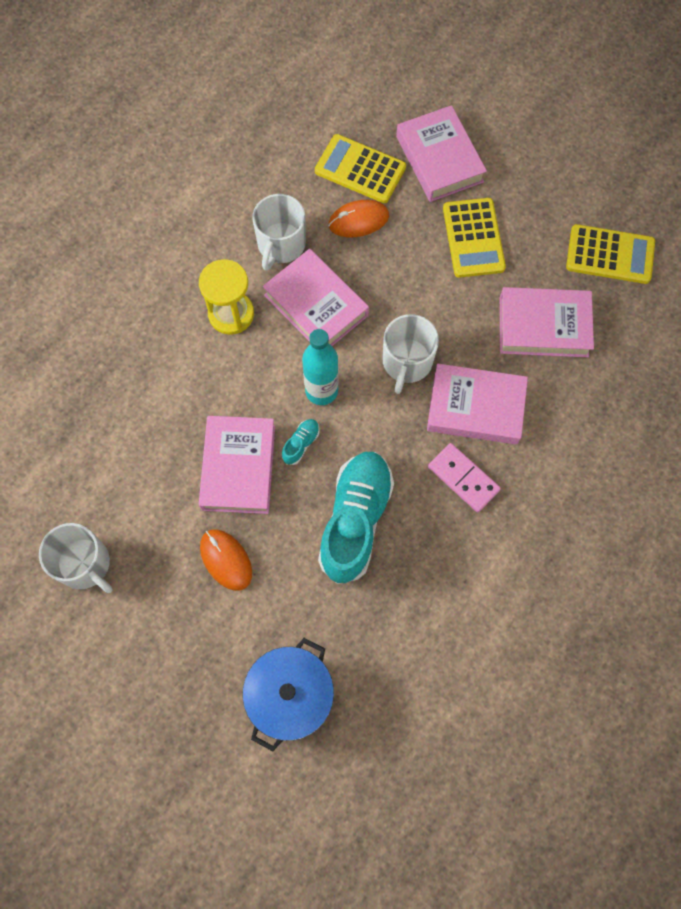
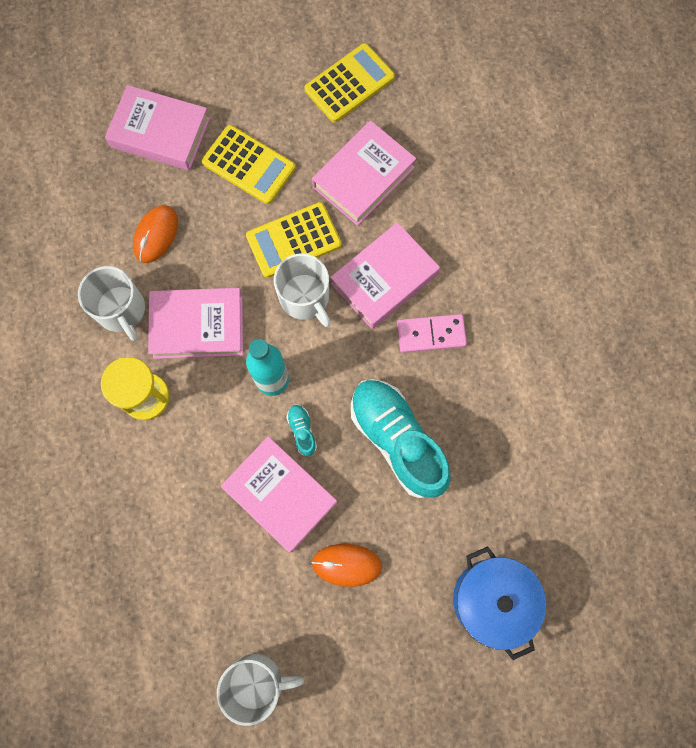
camera: 50 degrees left, 5 degrees up
(360, 169) = (113, 197): yellow calculator -> yellow calculator (293, 240)

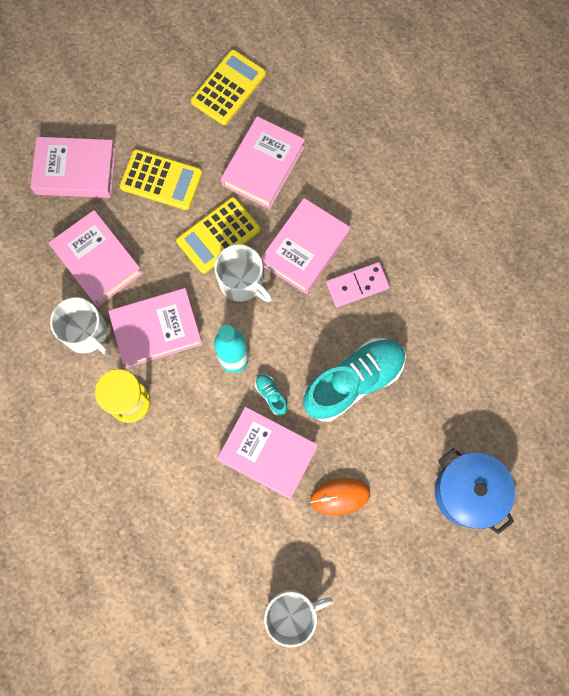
camera: 15 degrees left, 0 degrees up
(156, 235) = (98, 261): orange mouse -> pink book
(397, 440) = (353, 382): turquoise shoe -> turquoise shoe turned 105 degrees clockwise

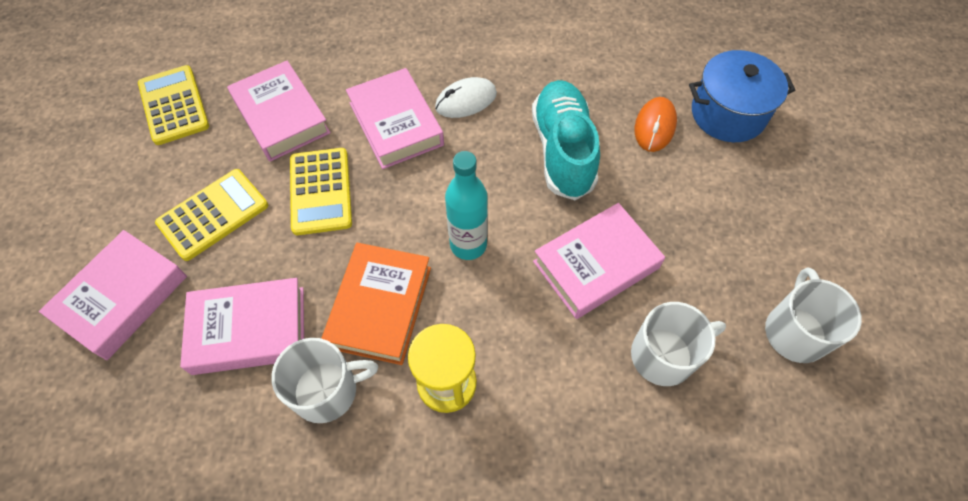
camera: 60 degrees left, 15 degrees down
(157, 330) = (380, 307): pink book -> orange book
(242, 282) = (388, 195): white mug -> white mug (664, 355)
(271, 395) = (532, 229): turquoise shoe -> none
(340, 496) = (680, 220): orange mouse -> orange mouse (654, 126)
(357, 285) = (466, 100): pink domino -> white mouse

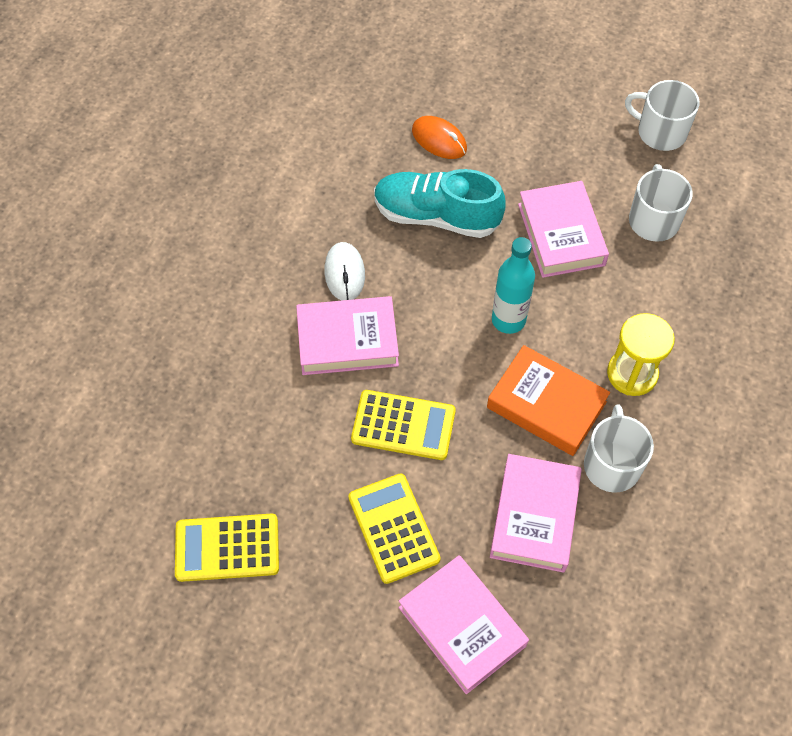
camera: 70 degrees left, 0 degrees up
(281, 116) = (292, 442): pink book -> none
(728, 114) = (447, 84): blue pot -> none

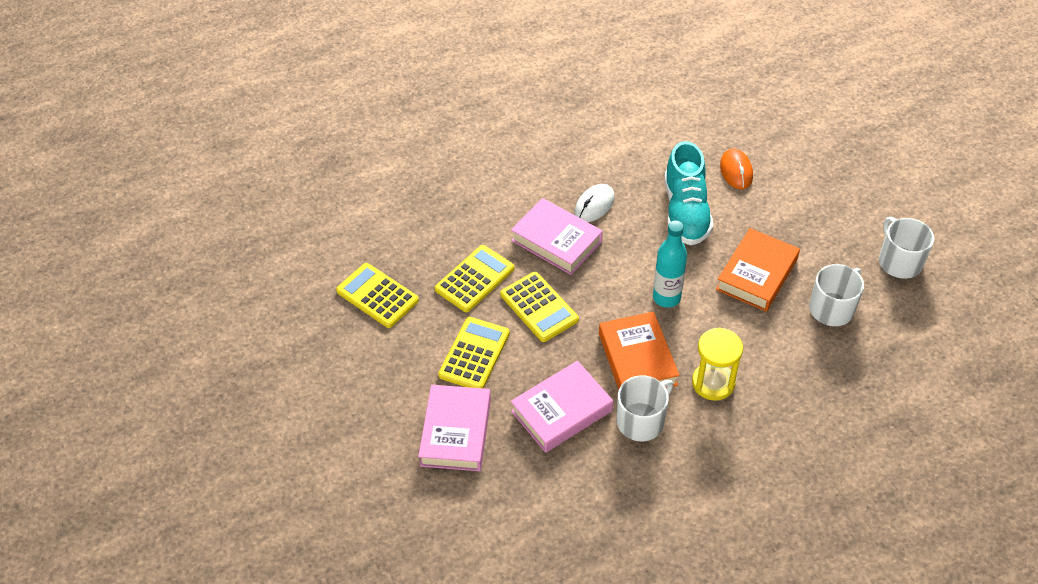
camera: 45 degrees right, 10 degrees down
(309, 446) = (474, 279): none -> yellow calculator
(436, 216) = (685, 212): turquoise shoe -> turquoise shoe turned 150 degrees counterclockwise
(561, 234) = (756, 274): pink book -> orange book

